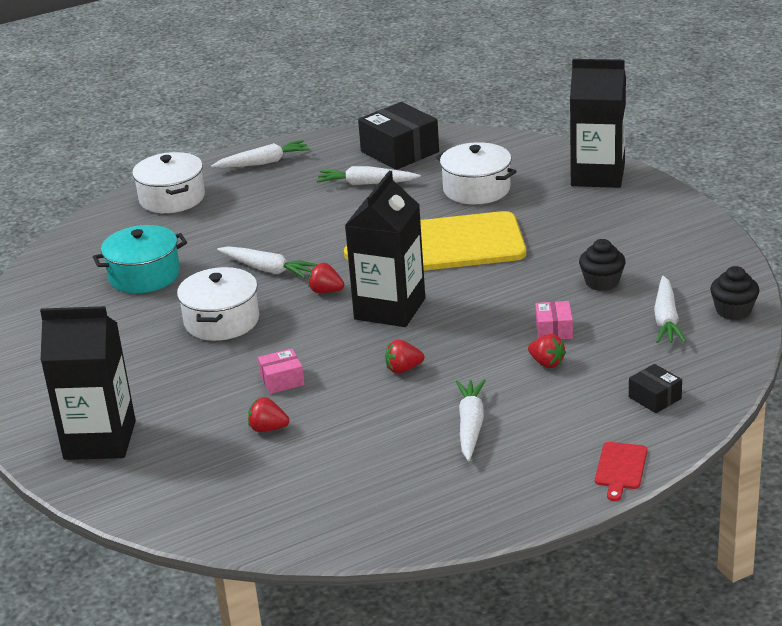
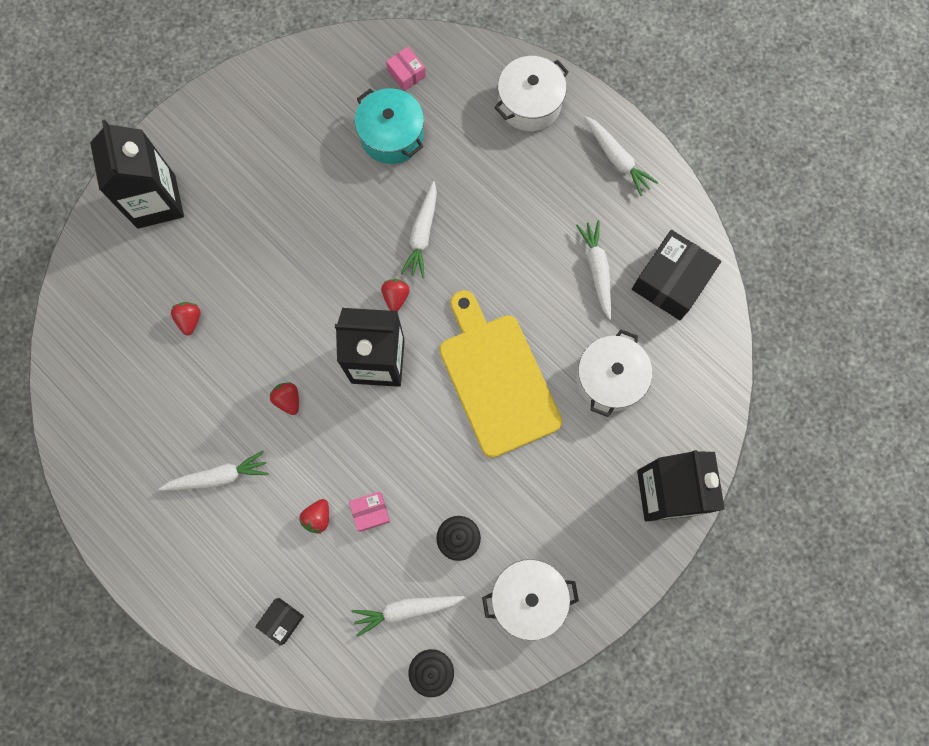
camera: 70 degrees right, 45 degrees up
(222, 321) = (333, 227): white pot -> white pot (528, 598)
(282, 380) = (256, 307): pink box -> pink box (406, 74)
(620, 468) = (181, 610): red cutting board -> none

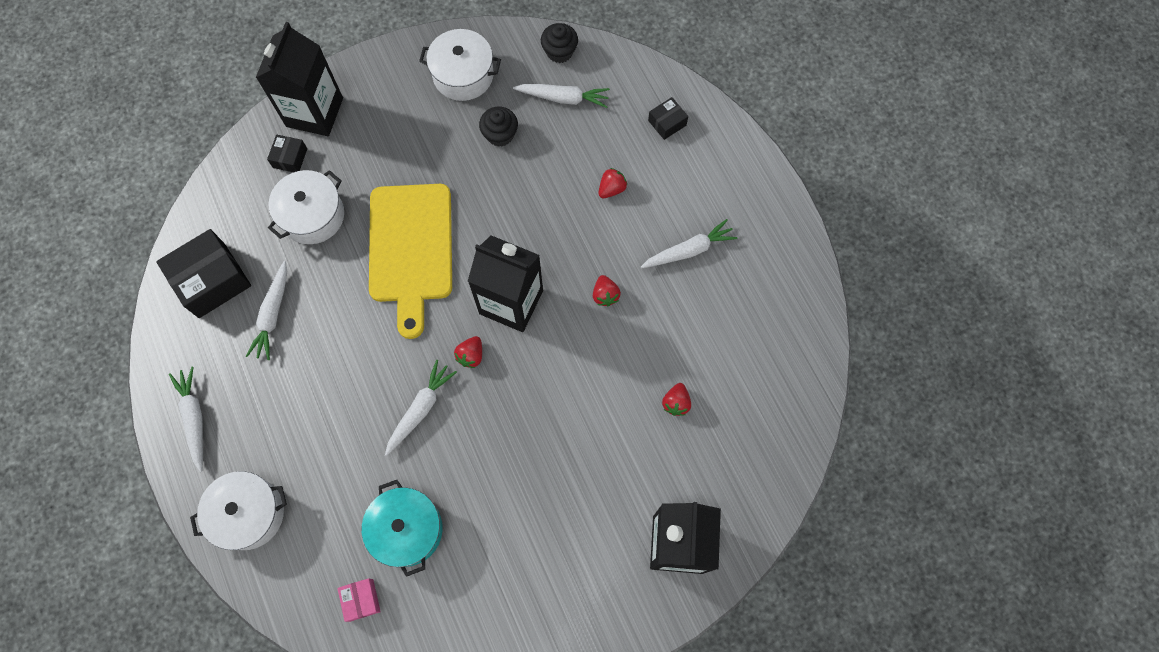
camera: 160 degrees left, 5 degrees down
(218, 476) = (688, 250): white carrot -> white carrot turned 150 degrees clockwise
(370, 512) = (565, 178): pink box -> none
(664, 431) = (290, 158): none -> black box

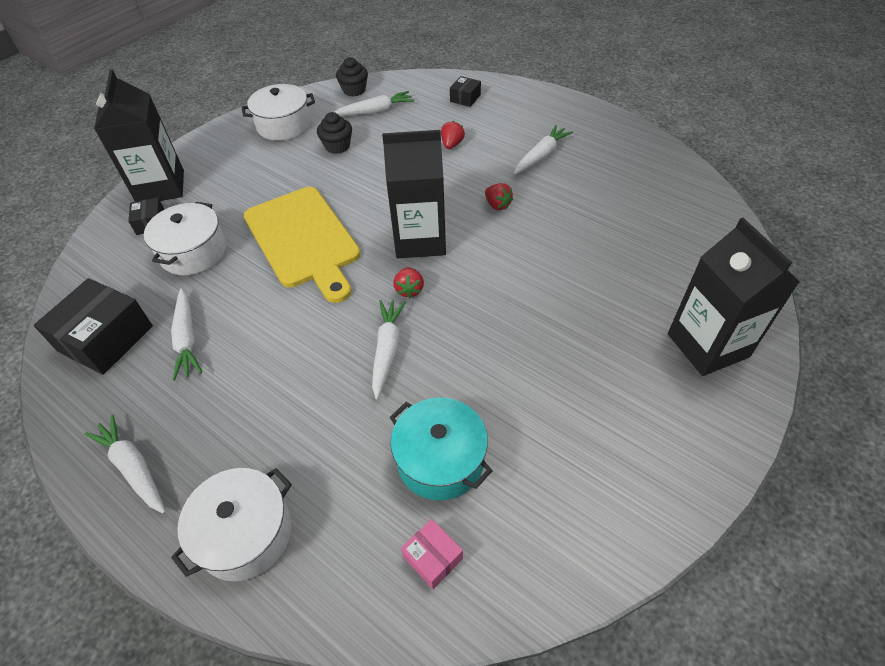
camera: 25 degrees left, 20 degrees down
(676, 403) = (614, 248): red strawberry -> none

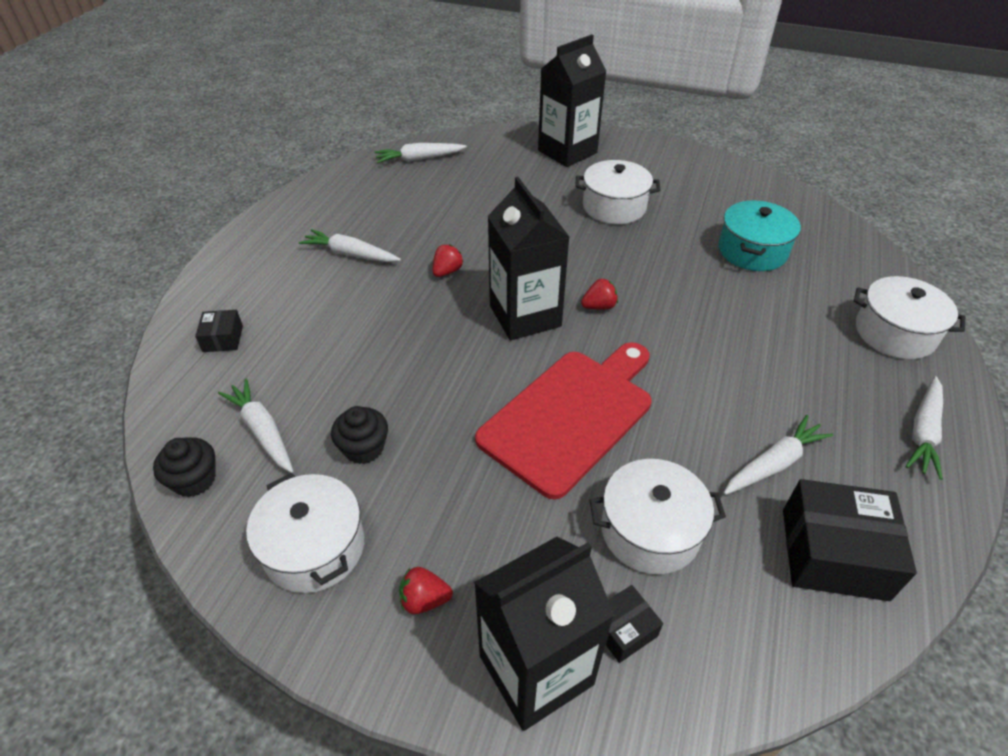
camera: 110 degrees left, 5 degrees down
(304, 240) = (570, 415): yellow cutting board -> red cutting board
(387, 350) = (678, 303): white carrot -> white carrot (419, 159)
(432, 558) = (820, 240): pink box -> none
(452, 144) = (340, 328): red strawberry -> red strawberry (424, 600)
(465, 98) = (223, 338): black box -> black box turned 75 degrees clockwise
(569, 353) = (614, 207): none -> white pot

